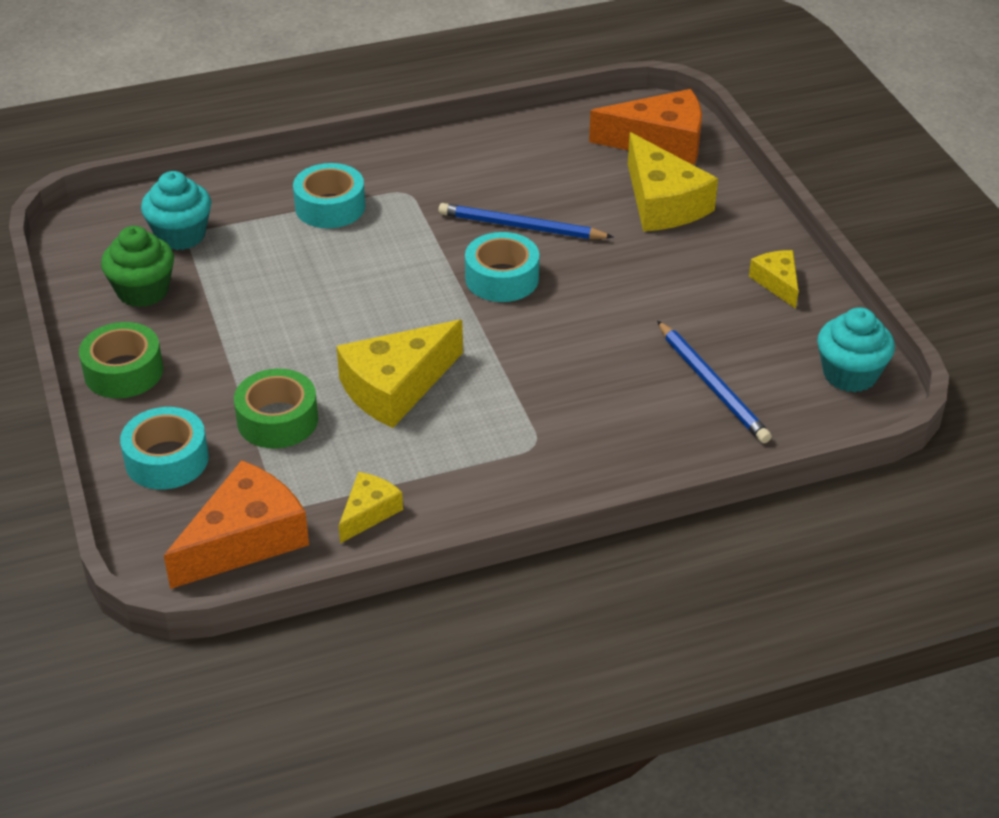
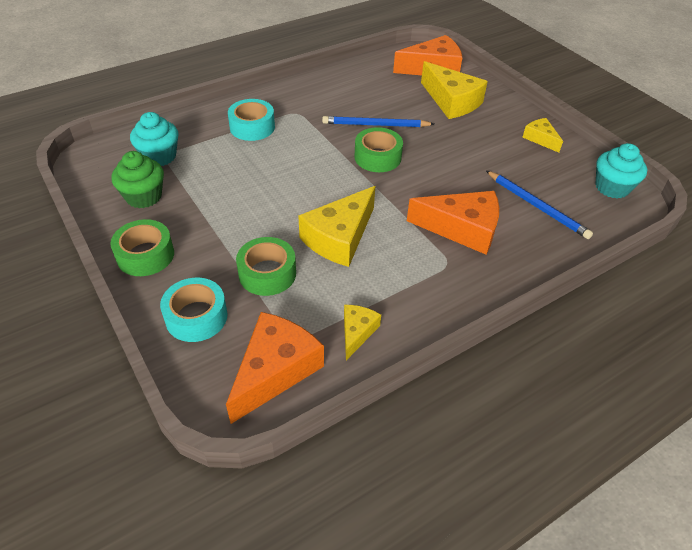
camera: 15 degrees left, 5 degrees up
(502, 278) = (377, 157): turquoise tape -> green tape
(580, 401) = (462, 229): none -> orange cheese

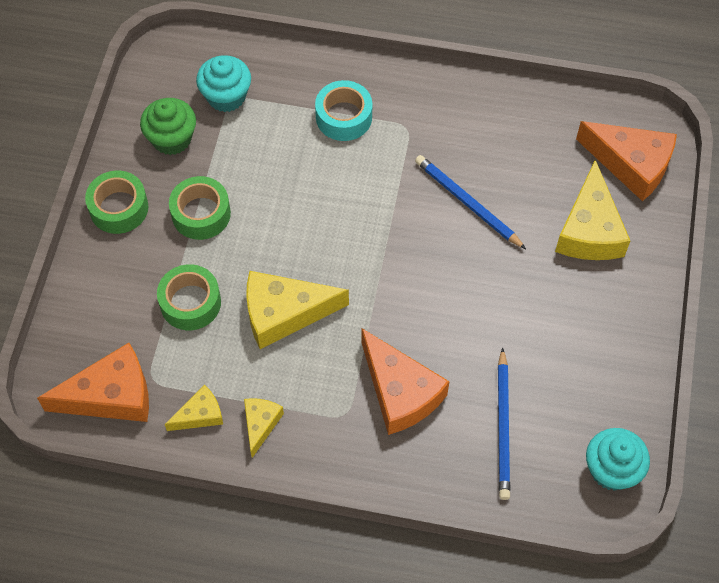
camera: 45 degrees right, 15 degrees up
(196, 317) = (102, 301): turquoise tape -> none
(377, 157) = (421, 247): green tape -> green tape (201, 214)
(540, 139) = (621, 353): yellow cheese -> yellow cheese (260, 424)

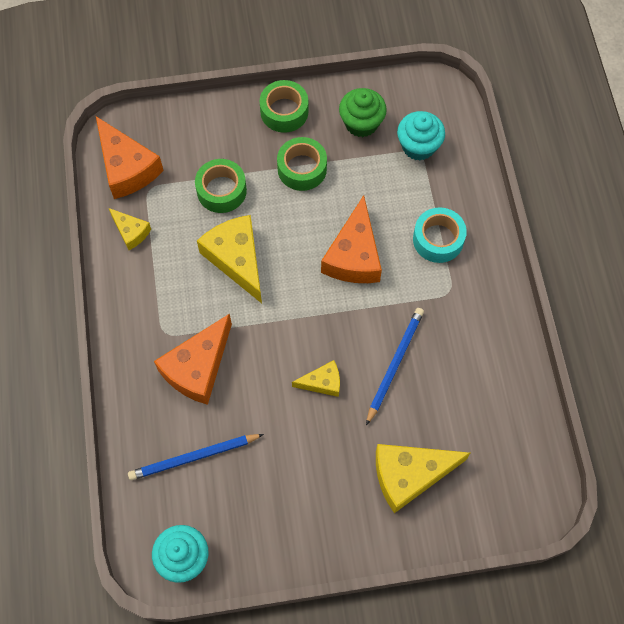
camera: 70 degrees right, 5 degrees up
(260, 424) = (137, 276): yellow cheese -> yellow cheese (322, 382)
(631, 164) = (494, 493): orange cheese -> orange cheese (354, 255)

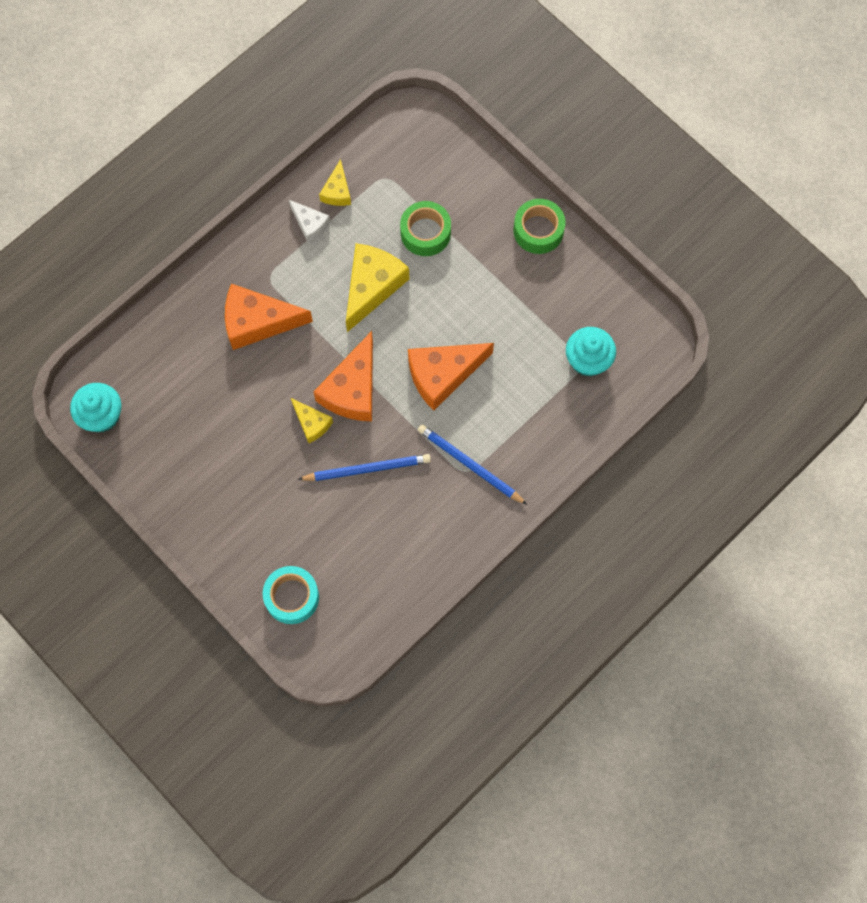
camera: 55 degrees right, 5 degrees up
(127, 168) = (392, 147): orange cheese -> orange cheese (352, 389)
(143, 271) = (310, 224): none -> white cheese
(194, 457) = (183, 369): blue pencil -> blue pencil (469, 465)
(302, 169) = (493, 281): green tape -> none
(361, 123) = (575, 299): green cupcake -> none
(409, 475) = (280, 540): yellow cheese -> none
(438, 239) = (508, 432): turquoise tape -> turquoise tape (292, 597)

